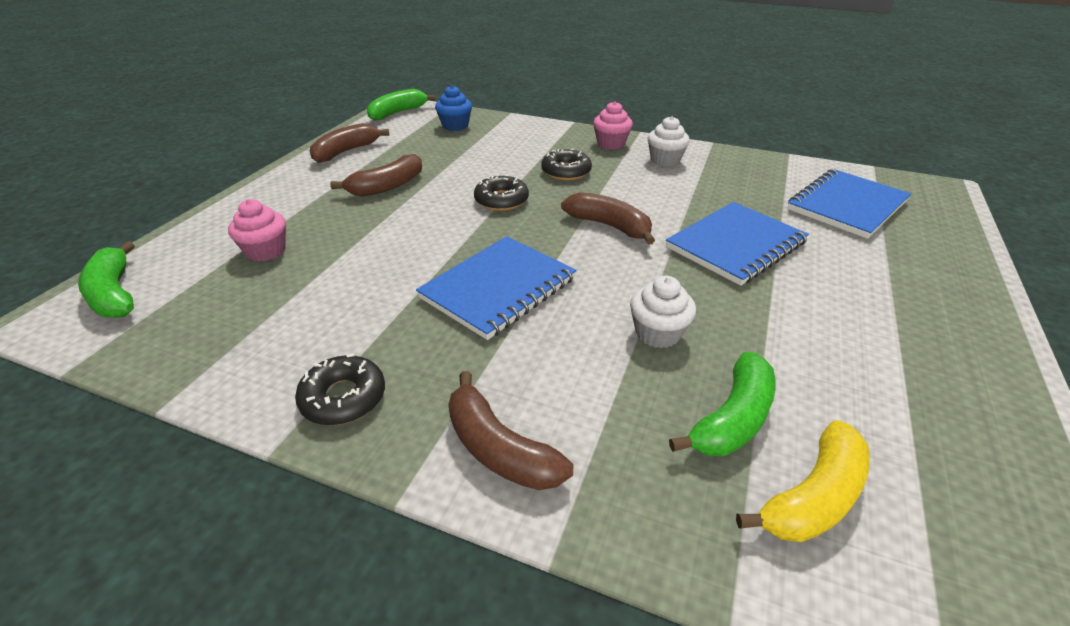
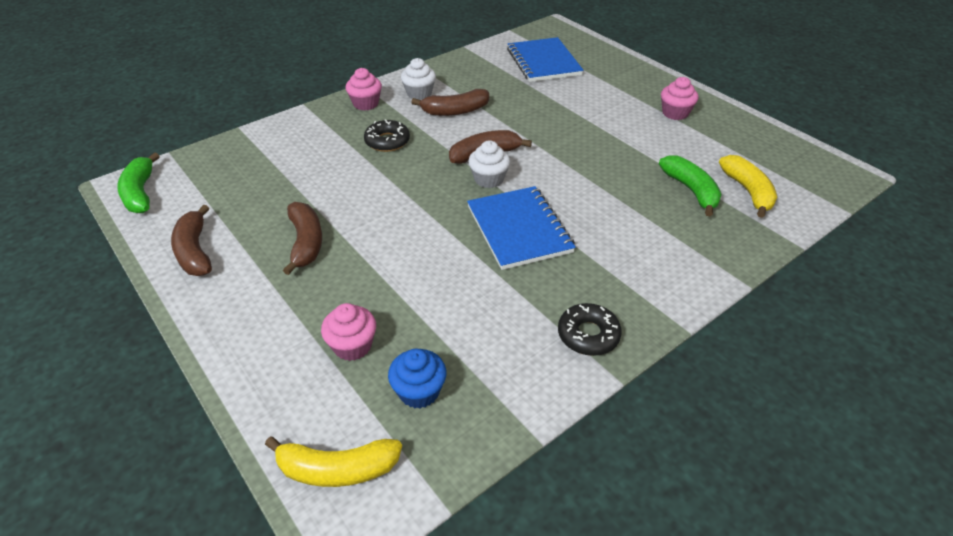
camera: 60 degrees left, 5 degrees up
(115, 293) = (337, 469): green banana -> yellow banana
(455, 126) = (225, 167): blue cupcake -> blue cupcake (419, 391)
(499, 448) = (669, 279): brown banana -> brown banana (455, 111)
(501, 200) = (399, 188): black donut -> none
(658, 333) = (611, 184): white cupcake -> white cupcake (489, 179)
(735, 245) = (550, 118): blue notebook -> none
(914, 347) = (675, 113): none -> pink cupcake

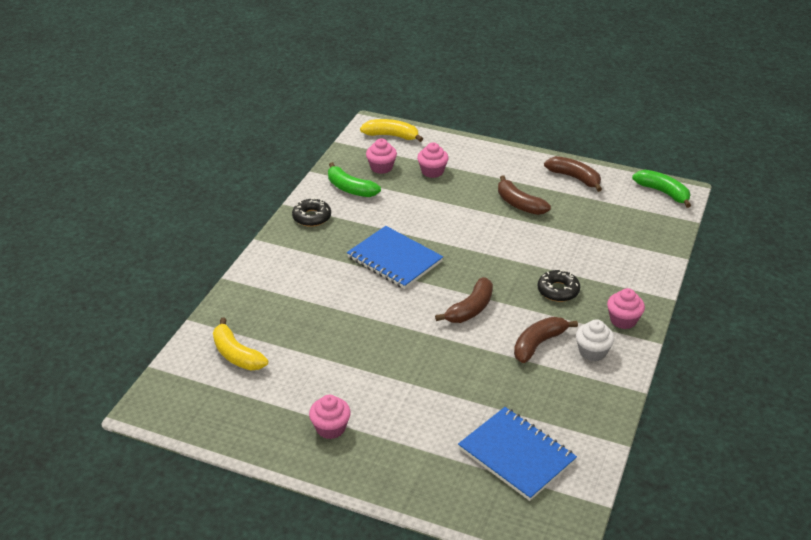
camera: 150 degrees right, 5 degrees down
(337, 469) = (391, 136): yellow banana -> yellow banana turned 45 degrees clockwise
(419, 391) = (381, 167): blue cupcake -> pink cupcake
(489, 179) = (447, 288): white cupcake -> none
(691, 190) = (284, 338): green banana -> green banana (350, 188)

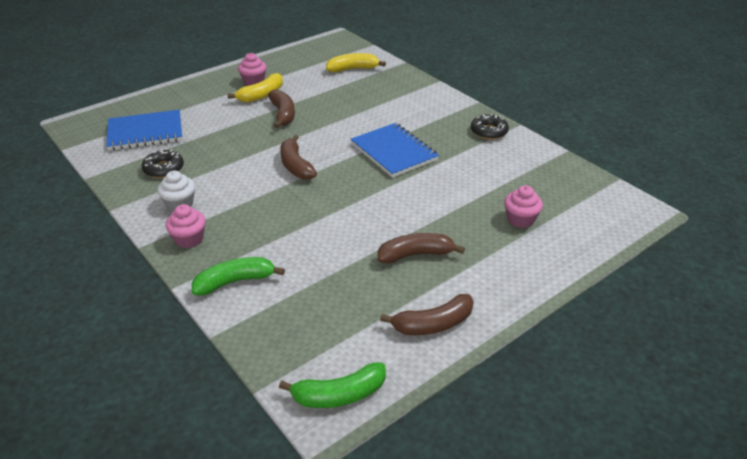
camera: 120 degrees right, 0 degrees up
(350, 188) = (521, 162): green banana -> green banana (235, 281)
(381, 167) = (549, 190): pink cupcake -> none
(391, 136) = (613, 217): yellow banana -> yellow banana (261, 95)
(394, 259) = (394, 152): blue notebook -> blue notebook turned 75 degrees clockwise
(538, 344) = (221, 182): brown banana -> brown banana (283, 114)
(558, 290) = (266, 220): black donut -> black donut (164, 169)

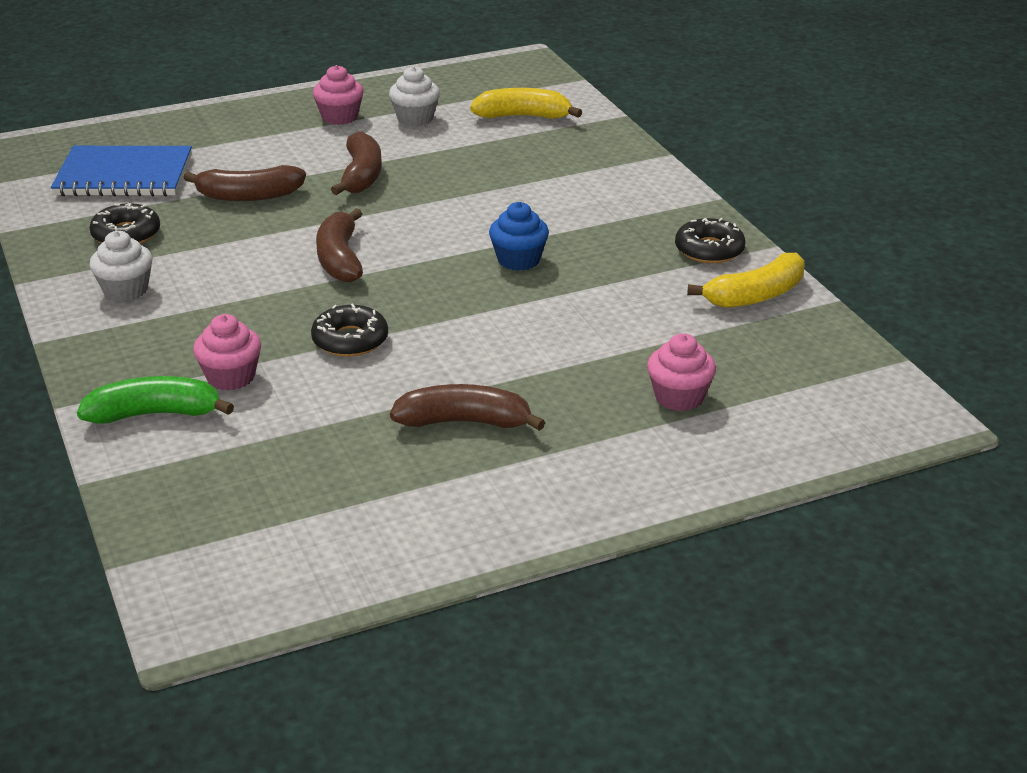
camera: 15 degrees right, 5 degrees down
(189, 239) = (115, 342): pink cupcake -> pink cupcake (231, 377)
(261, 95) = (341, 140): yellow banana -> yellow banana (755, 296)
(295, 77) = (415, 118): none -> white cupcake
(326, 215) = (350, 340): none -> black donut
(339, 395) = (231, 595): green banana -> none
(394, 152) = (518, 260): blue notebook -> blue cupcake
(433, 324) = (434, 526): brown banana -> brown banana (248, 196)

